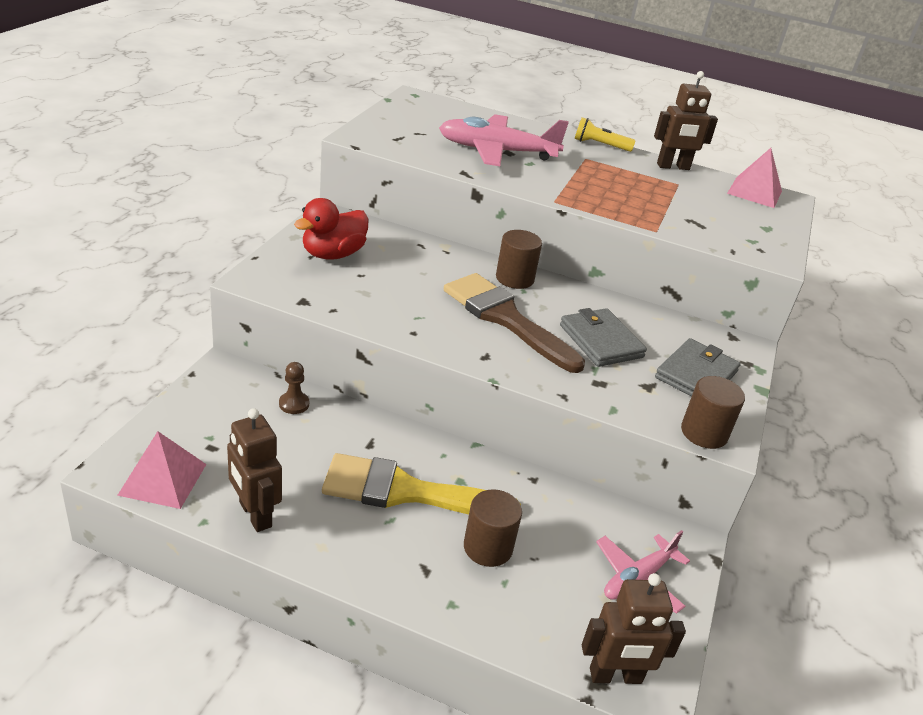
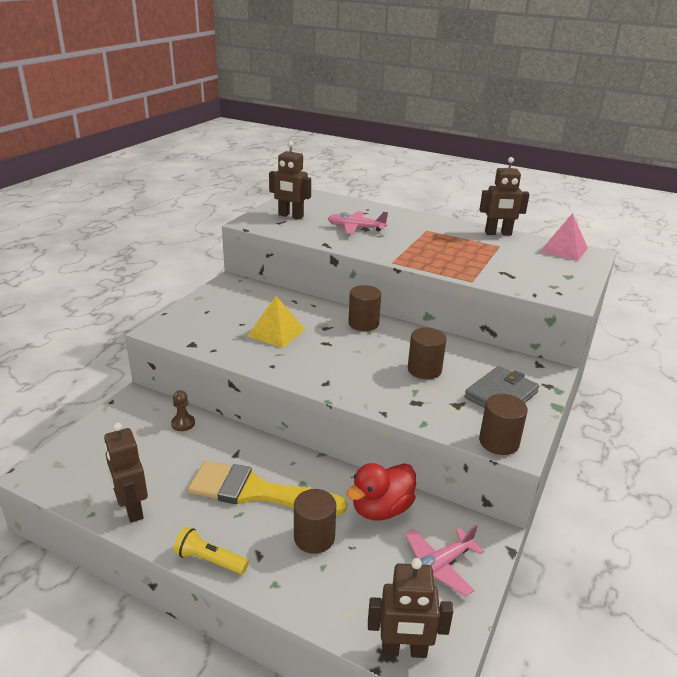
camera: 10 degrees right, 5 degrees down
(163, 479) = (69, 481): pink pyramid -> none
(333, 254) = (224, 309): red duck -> red duck (381, 509)
(408, 288) = (276, 332): none -> yellow pyramid
(409, 130) = (290, 216): none -> brown robot
(497, 151) = (356, 228): pink plane -> pink plane, size x0.63
(506, 319) = (349, 354): brown brush -> none
(600, 145) = (441, 220): yellow flashlight -> yellow flashlight (209, 560)
(601, 341) = (424, 370): grey wallet -> brown cylinder

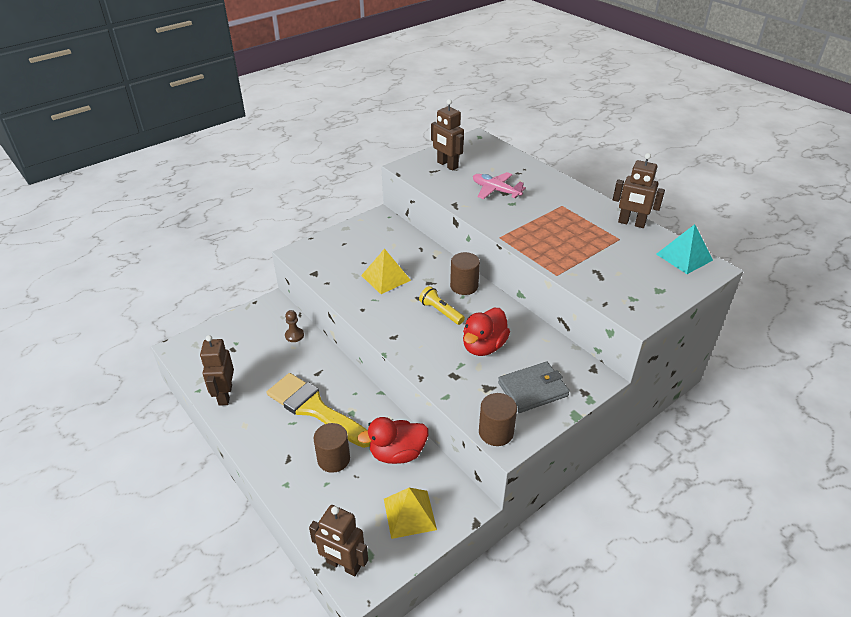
camera: 25 degrees right, 10 degrees up
(209, 560) = (254, 451): yellow flashlight -> yellow flashlight (440, 312)
(424, 370) = (483, 346): brown cylinder -> red duck
(438, 566) = (409, 514): pink plane -> yellow pyramid
(563, 249) = (684, 257): pink pyramid -> turquoise pyramid

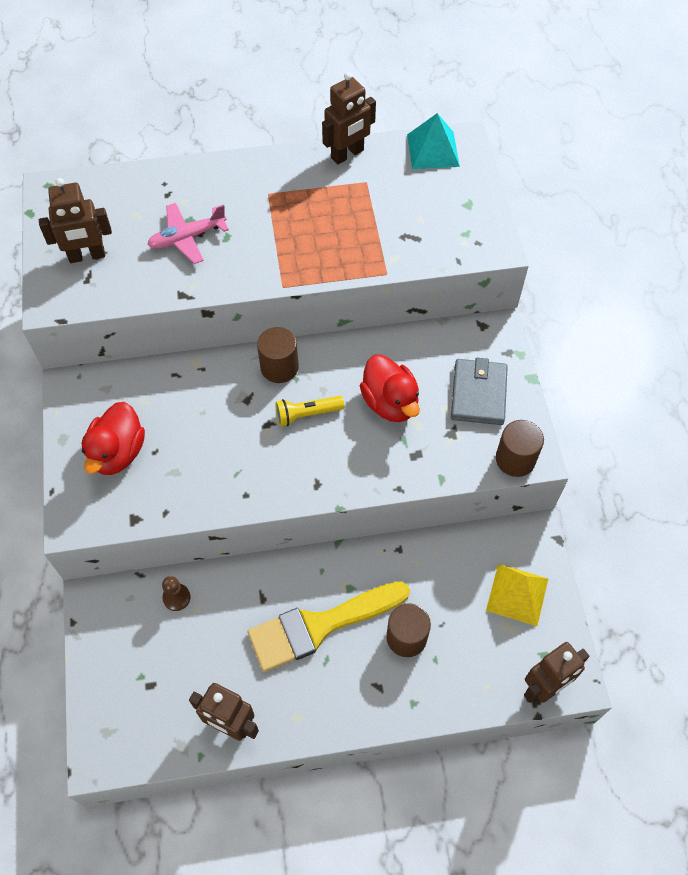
camera: 60 degrees left, 20 degrees up
(386, 278) = (204, 441): yellow pyramid -> none
(397, 453) = (435, 568): red duck -> red duck (118, 453)

